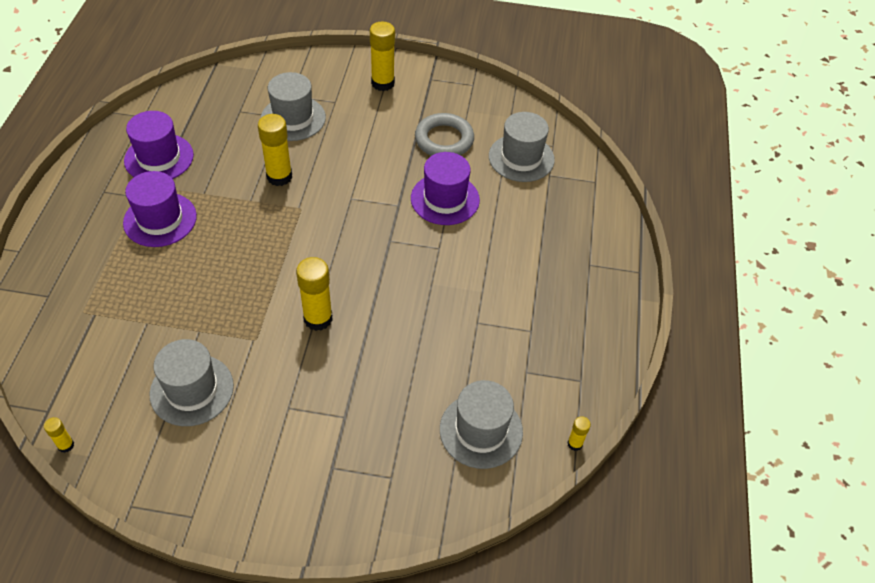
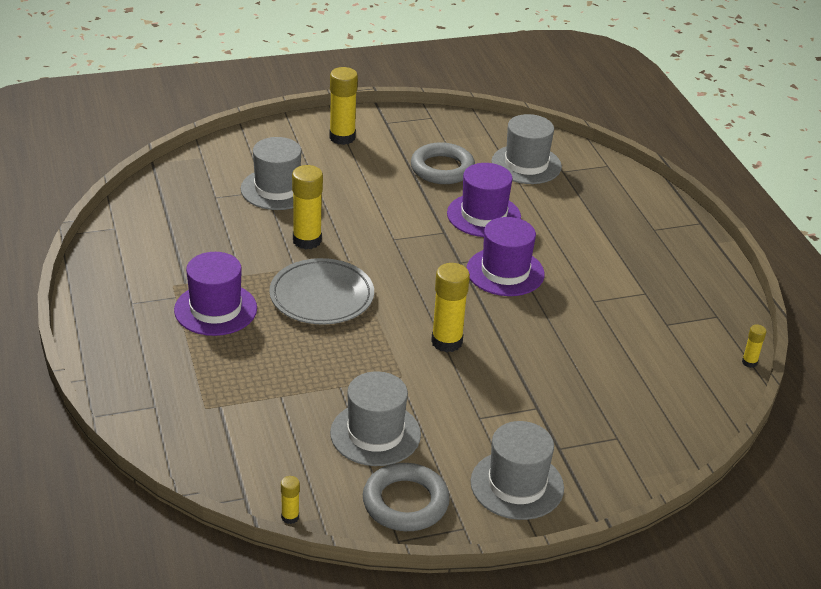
camera: 25 degrees left, 15 degrees down
(159, 158) = (165, 258): purple hat -> purple hat (505, 272)
(164, 470) = (405, 502): none -> grey ring
(250, 236) = (321, 296): none -> grey plate
(481, 430) = (664, 378): grey hat -> grey hat (517, 485)

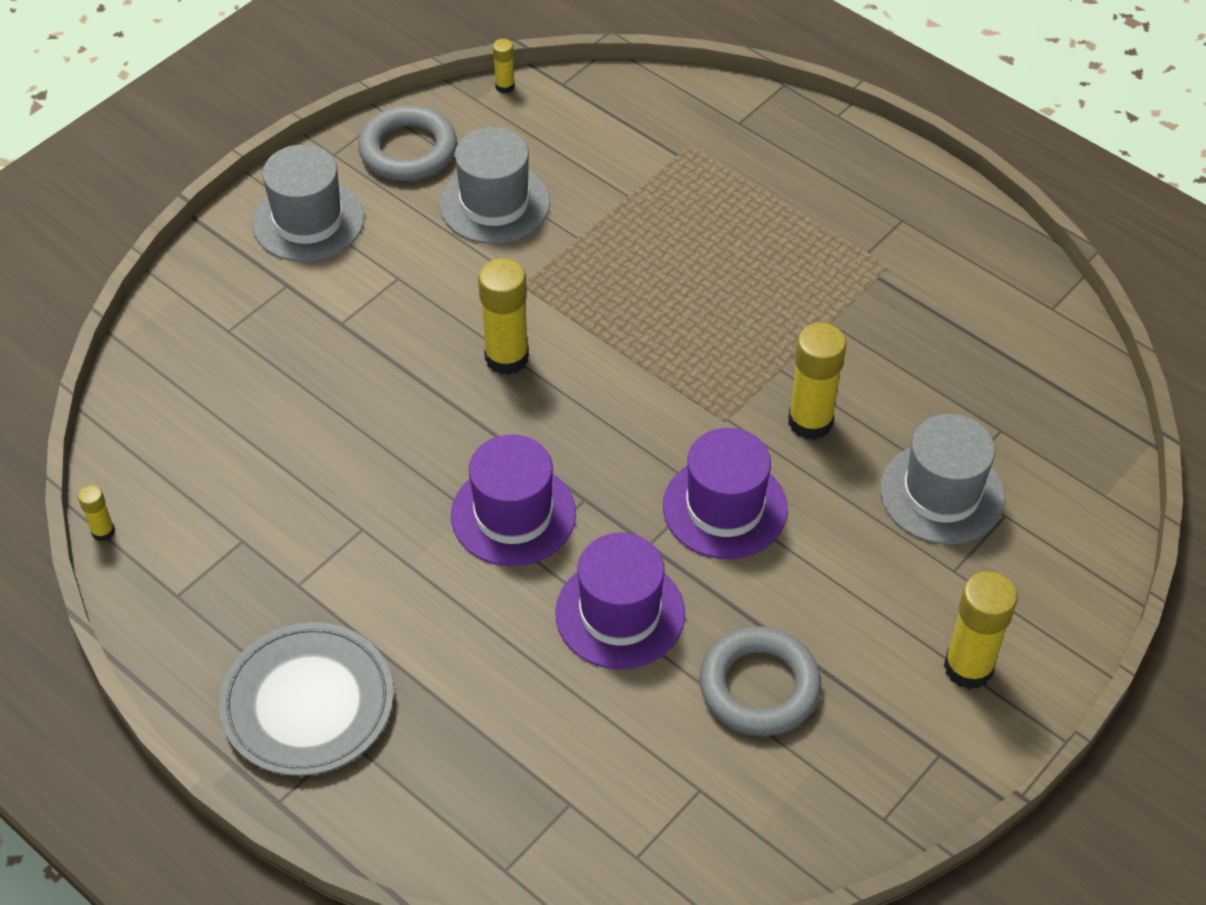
camera: 150 degrees right, 15 degrees up
(215, 309) = (806, 260): purple hat -> purple hat (725, 507)
(321, 296) = (707, 343): grey plate -> grey plate (308, 703)
(526, 164) = (639, 783): grey hat -> none

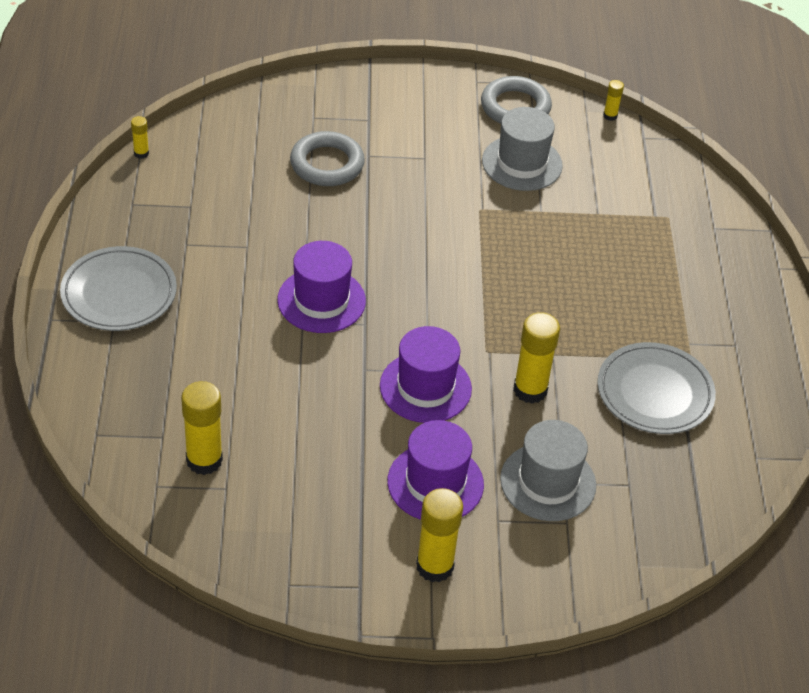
camera: 45 degrees right, 5 degrees down
(308, 221) = (419, 100): grey hat -> none
(506, 358) = (422, 233): yellow glue stick -> yellow glue stick (204, 460)
(620, 613) = (305, 384): purple hat -> purple hat (435, 483)
(759, 686) = (320, 474): grey ring -> grey ring (327, 164)
(905, 325) = (654, 392): none -> grey plate

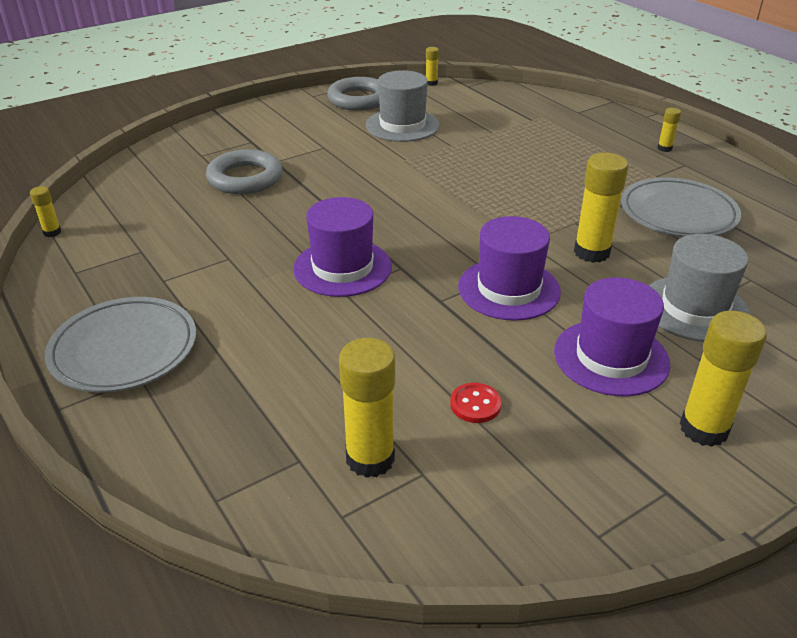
camera: 30 degrees left, 10 degrees down
(304, 463) = (475, 404): none -> red button
(741, 316) = (664, 148): none -> yellow glue stick

